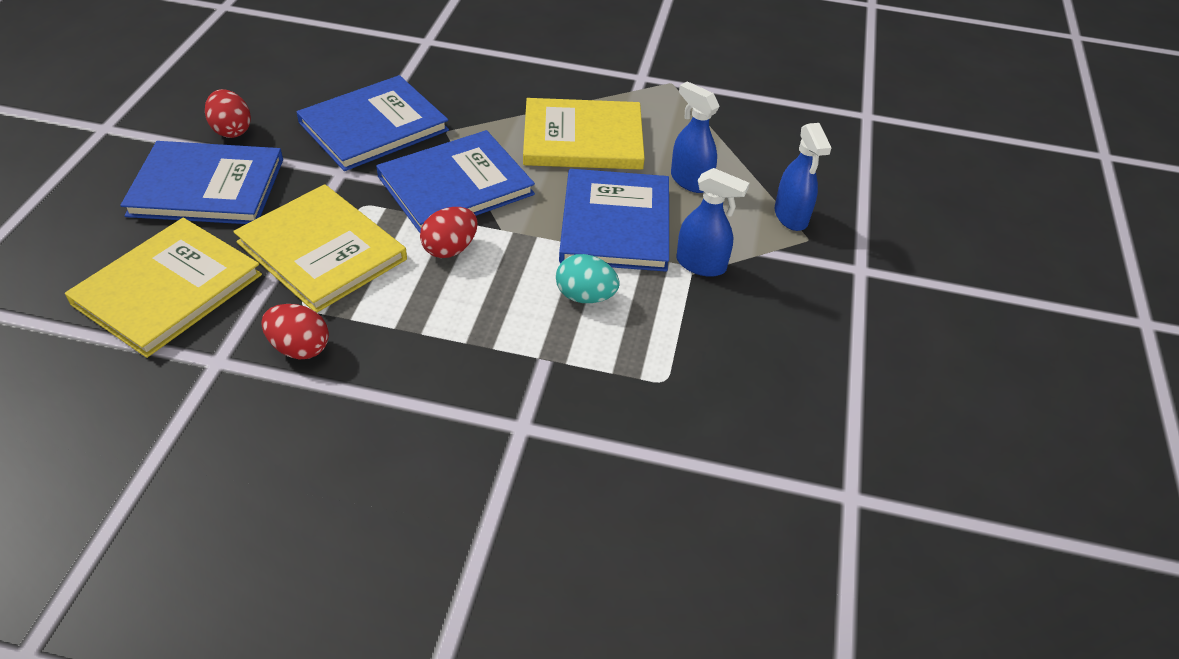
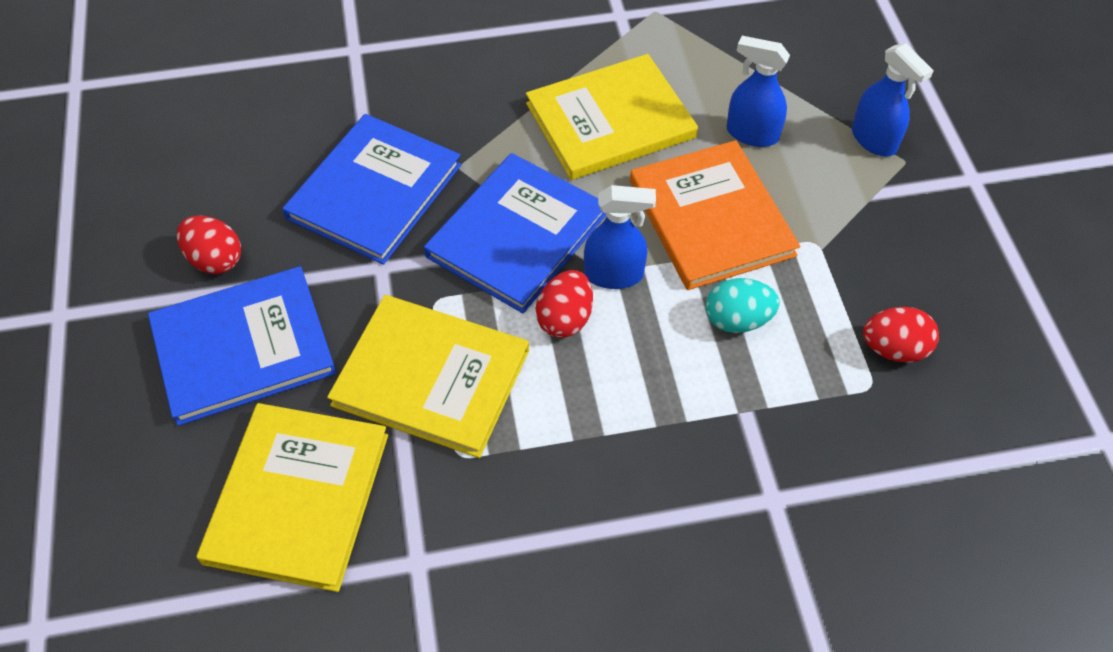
camera: 20 degrees left, 10 degrees up
(299, 348) = (492, 507): red egg -> red egg (894, 349)
(615, 223) = (711, 218): blue book -> orange book
(701, 265) = (824, 234): blue spray bottle -> blue spray bottle (614, 275)

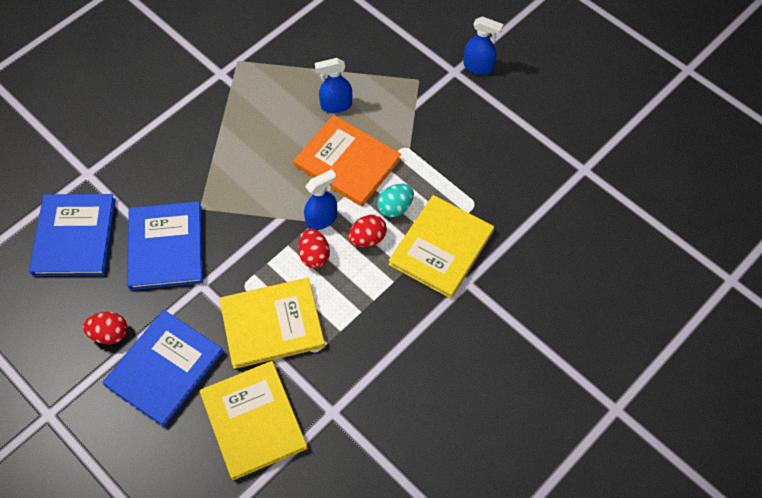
camera: 35 degrees left, 5 degrees up
(516, 235) = (258, 227): blue book -> blue book (74, 236)
(610, 121) = (260, 138): yellow book -> yellow book (441, 248)
(874, 140) = (396, 76): blue spray bottle -> blue spray bottle (478, 67)
(894, 349) = (473, 180): red egg -> red egg (367, 238)

